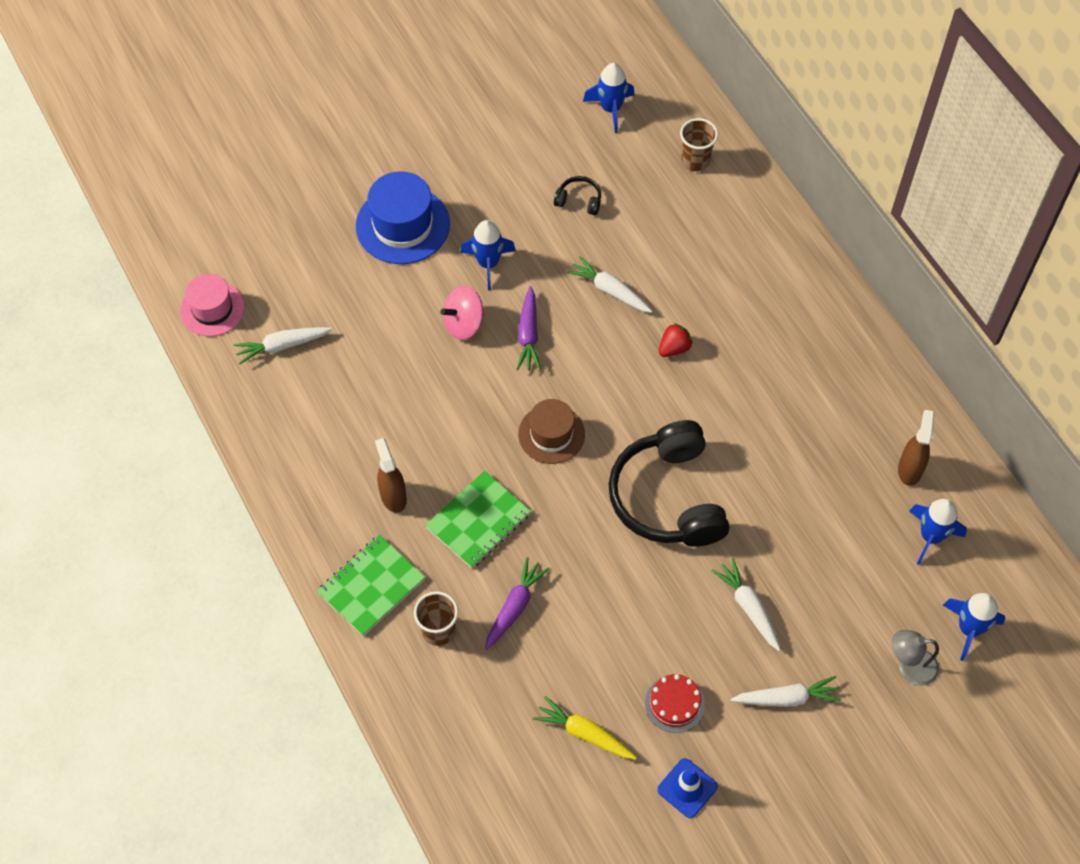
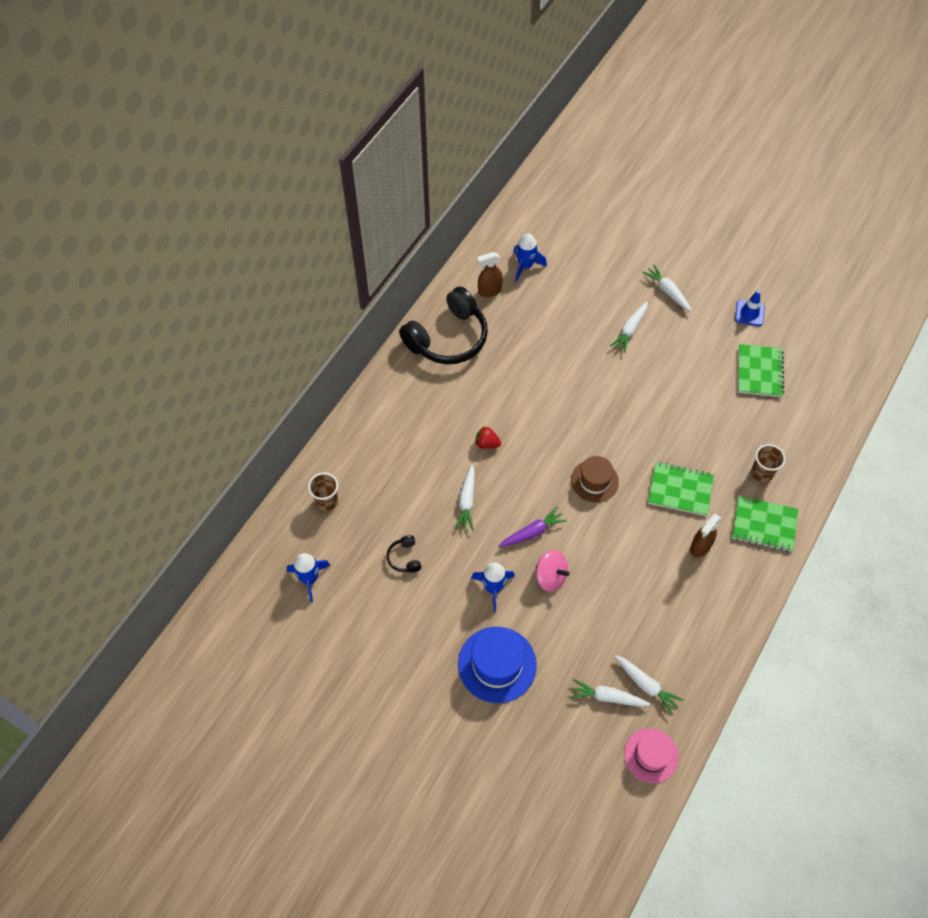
camera: 120 degrees left, 0 degrees up
(297, 304) = (607, 697): none -> white carrot
(514, 607) = (717, 442): purple carrot -> none
(584, 733) = (759, 372): yellow carrot -> green notebook
(668, 497) = (592, 398): black headphones -> black headphones (448, 338)
(674, 703) = (710, 339): red cake -> none
(909, 667) = (609, 247): grey lamp -> none
(969, 629) = (568, 230): blue rocket -> none

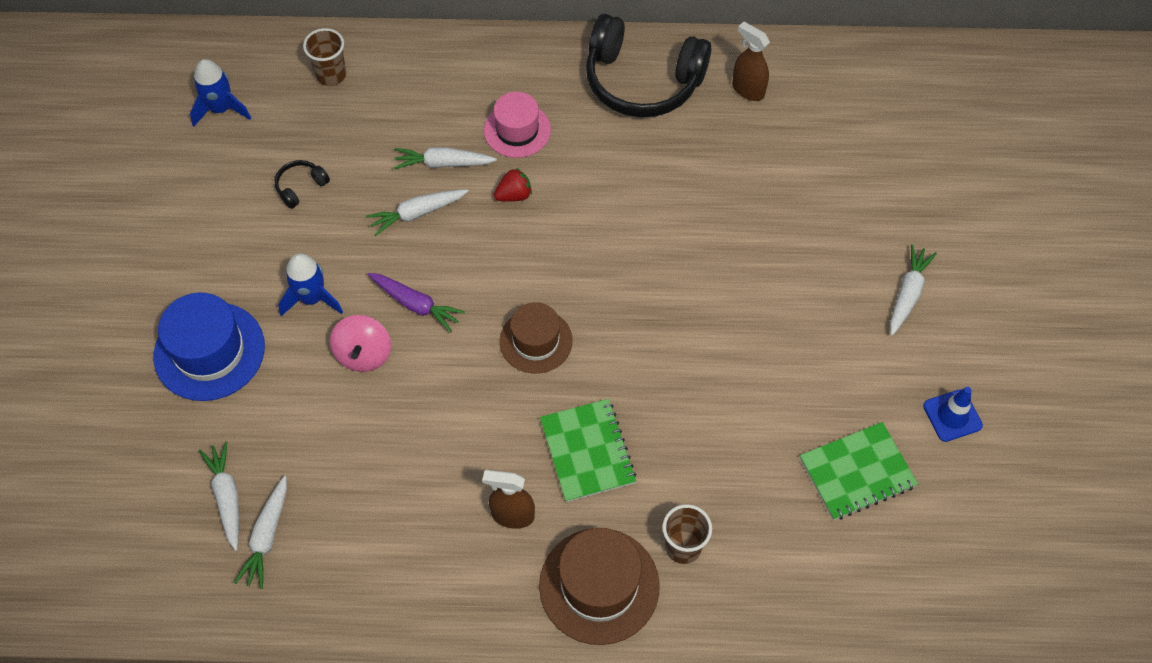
camera: 60 degrees right, 0 degrees up
(487, 443) = (514, 195): red strawberry -> red strawberry turned 75 degrees clockwise
(525, 266) = (818, 110): blue rocket -> none
(630, 330) = (807, 276): white carrot -> white carrot (443, 163)
(651, 755) = (170, 586): pink hat -> pink hat (517, 130)
(764, 524) = (599, 585): green notebook -> brown hat

